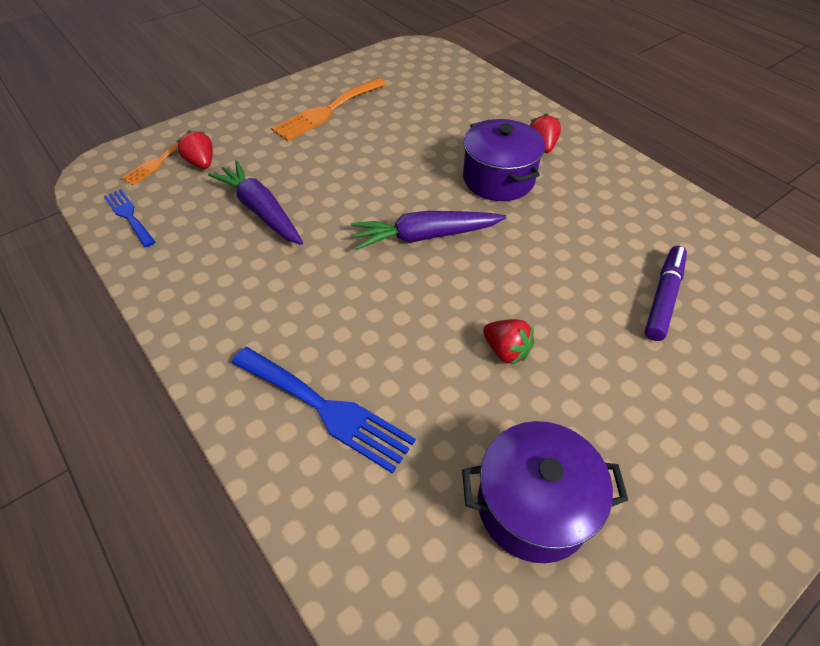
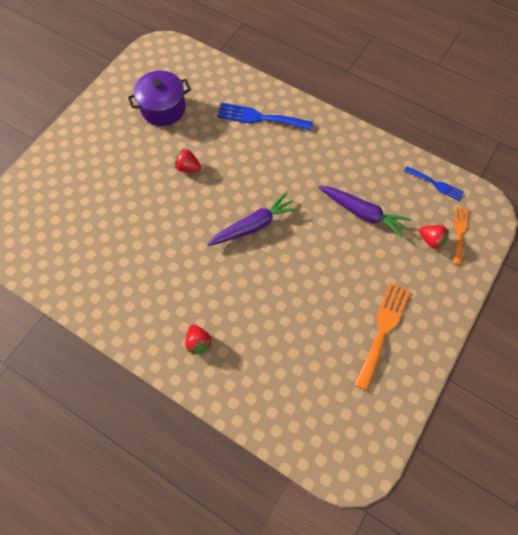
camera: 160 degrees right, 15 degrees up
(498, 179) = (222, 293): purple pot -> none
(663, 297) = (108, 225): purple marker -> none

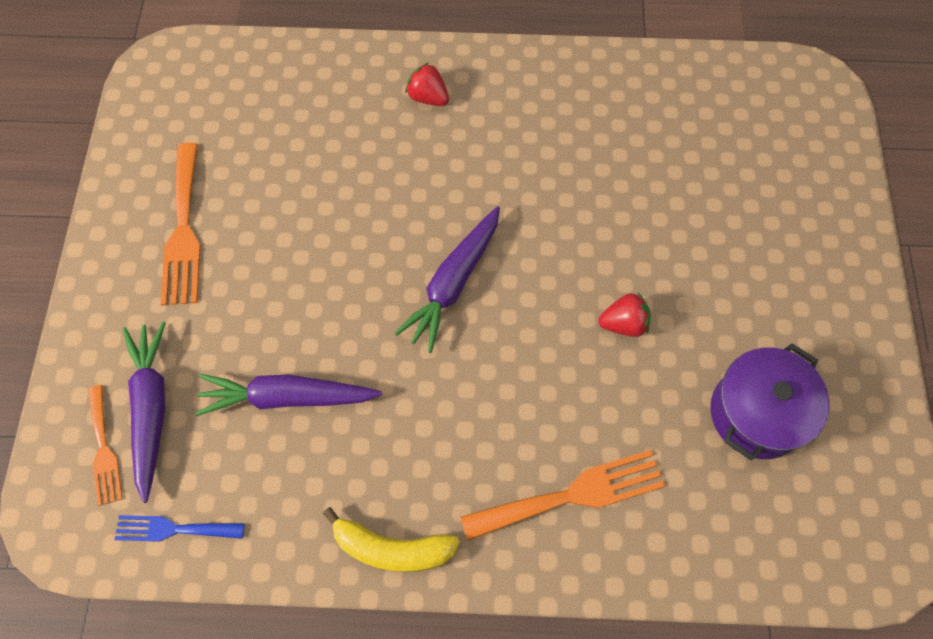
camera: 150 degrees right, 0 degrees up
(260, 118) = (572, 495): blue fork -> orange fork
(344, 134) = (392, 548): none -> yellow banana
(431, 240) = (151, 409): red strawberry -> purple carrot

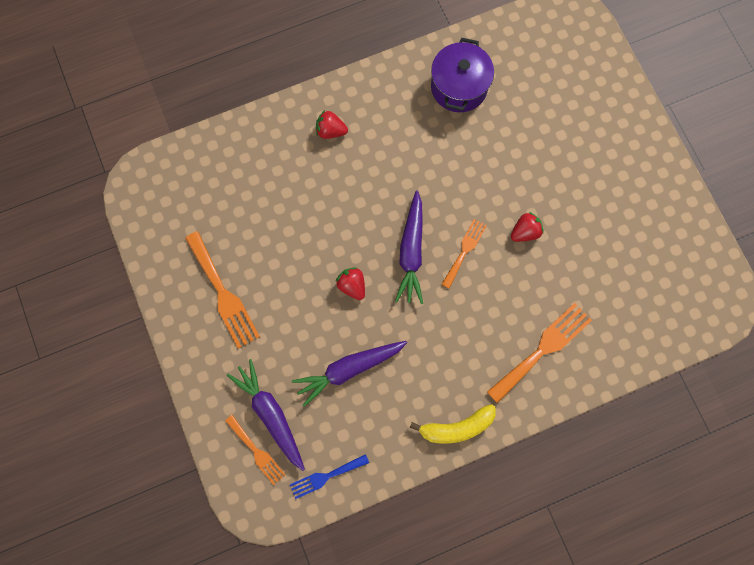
camera: 25 degrees left, 10 degrees up
(352, 292) = (352, 285): none -> red strawberry
(527, 312) = (464, 250): none -> orange fork
(756, 414) = (624, 253): purple pot -> purple pot (459, 87)

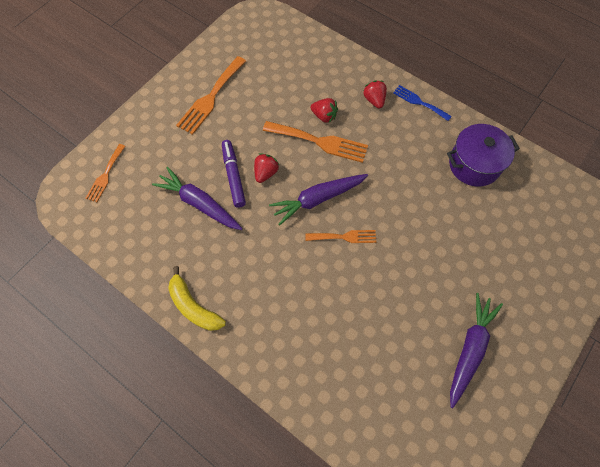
camera: 60 degrees right, 10 degrees down
(270, 414) = (138, 170): purple carrot -> purple carrot (469, 349)
(326, 476) = (107, 230): blue fork -> blue fork (419, 102)
(337, 319) = (233, 176): none -> purple marker
(525, 232) = (391, 275): red strawberry -> red strawberry (324, 116)
(542, 349) = (298, 342): orange fork -> orange fork (319, 142)

